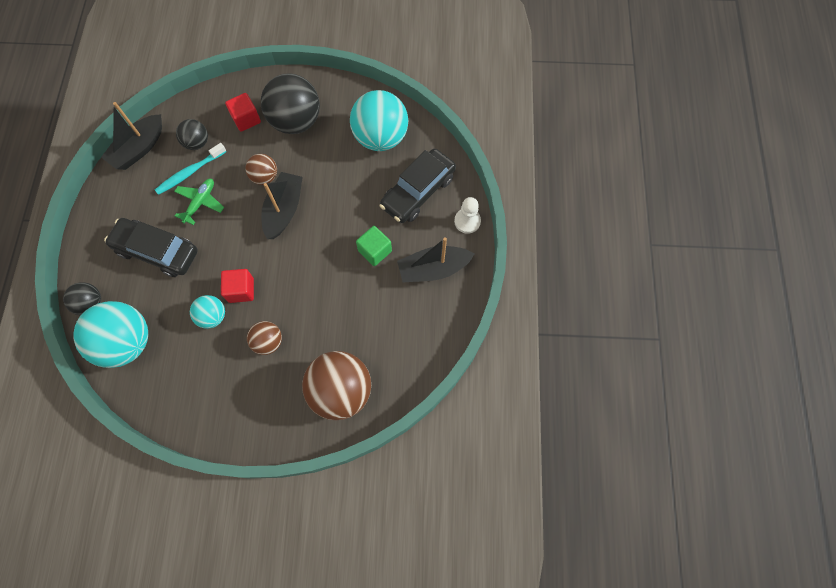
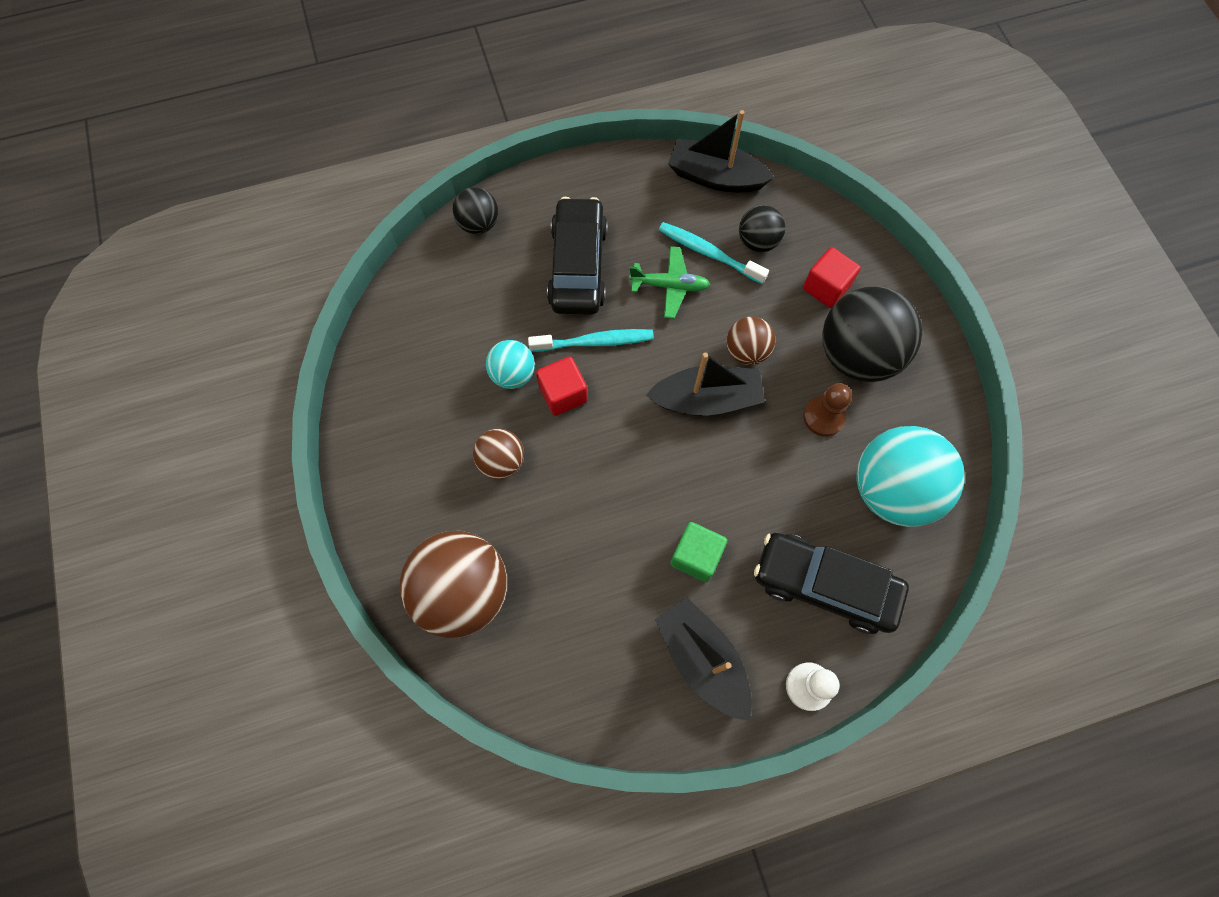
camera: 70 degrees right, 0 degrees up
(127, 342) = (443, 288): turquoise ball -> none
(215, 259) = (595, 342): none -> turquoise toothbrush
(324, 153) = (823, 417): none -> brown pawn

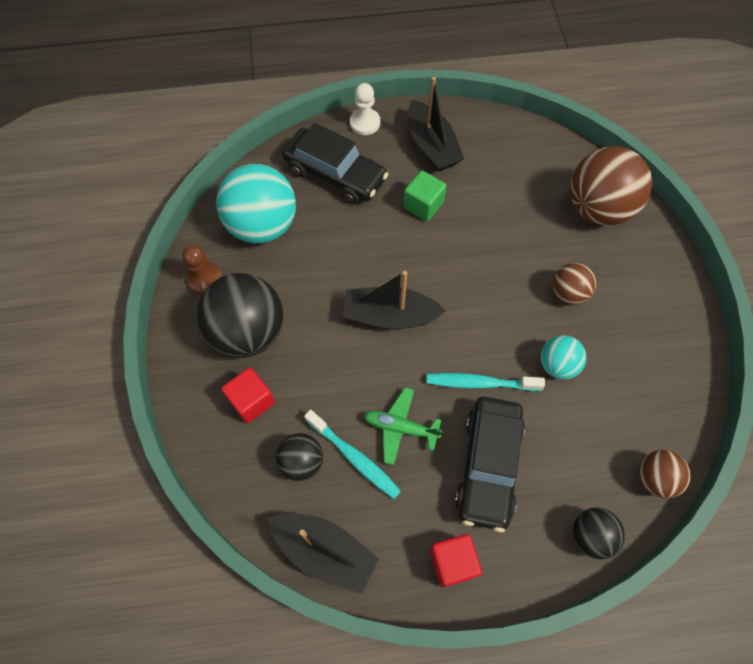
camera: 170 degrees left, 5 degrees down
(563, 394) = (513, 340): red cube -> red cube (452, 562)
(746, 351) = (344, 351): brown ball -> brown ball (654, 478)
(823, 417) = (295, 286): brown pawn -> brown pawn (205, 279)

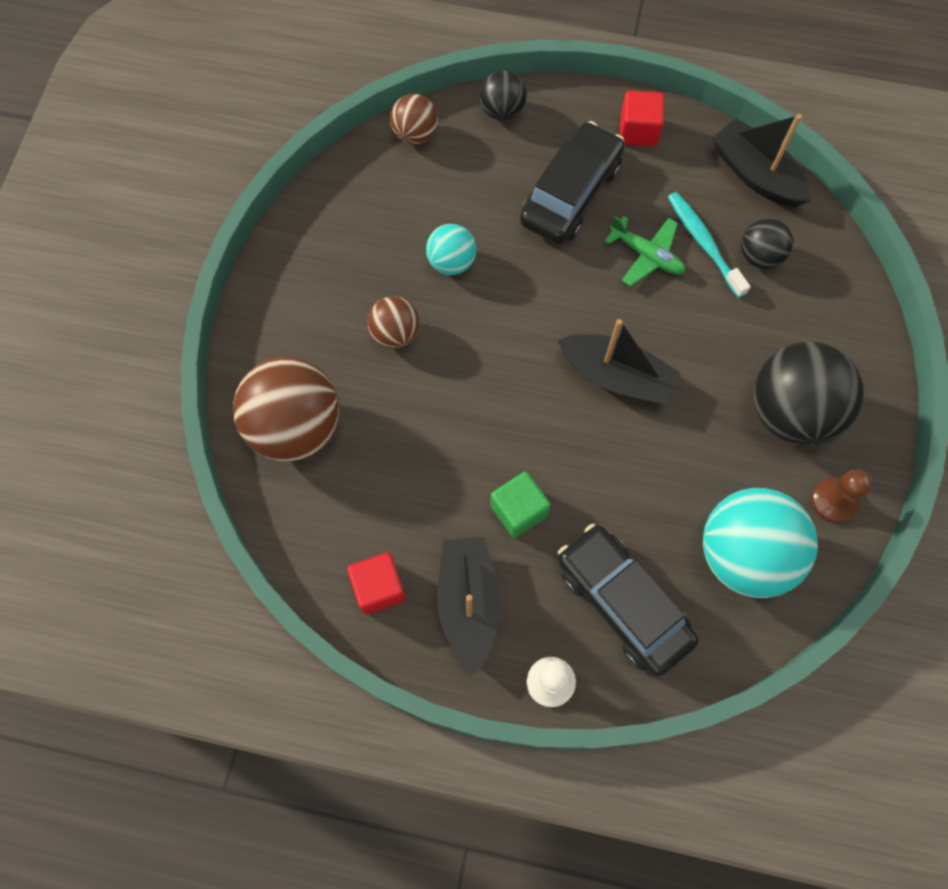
camera: 160 degrees left, 5 degrees up
(251, 401) = (801, 333): red cube -> red cube (379, 588)
(480, 383) = (544, 271): turquoise toothbrush -> none

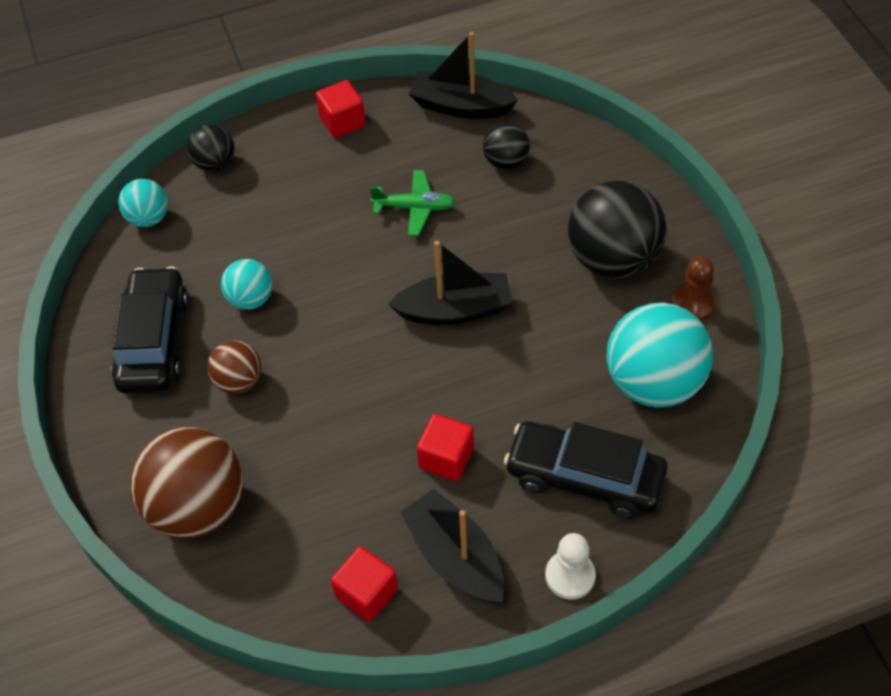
camera: 30 degrees left, 15 degrees down
(415, 134) = (148, 218): brown ball -> turquoise ball
(518, 510) = (446, 458): green cube -> red cube
(571, 194) = (319, 195): black car -> black car (154, 341)
(704, 243) = (455, 175): turquoise toothbrush -> none

